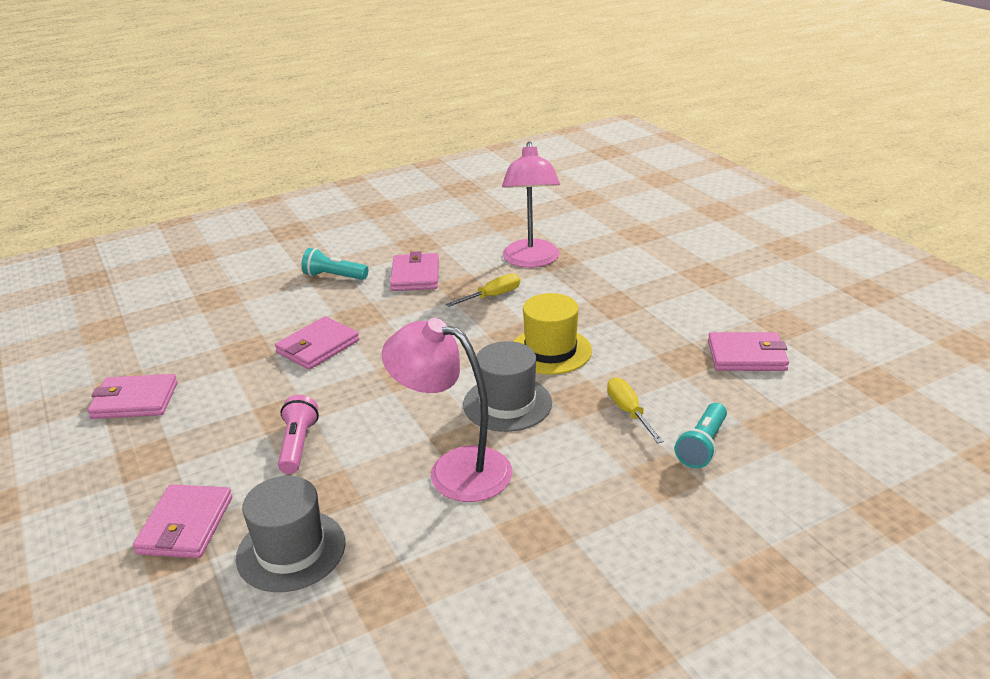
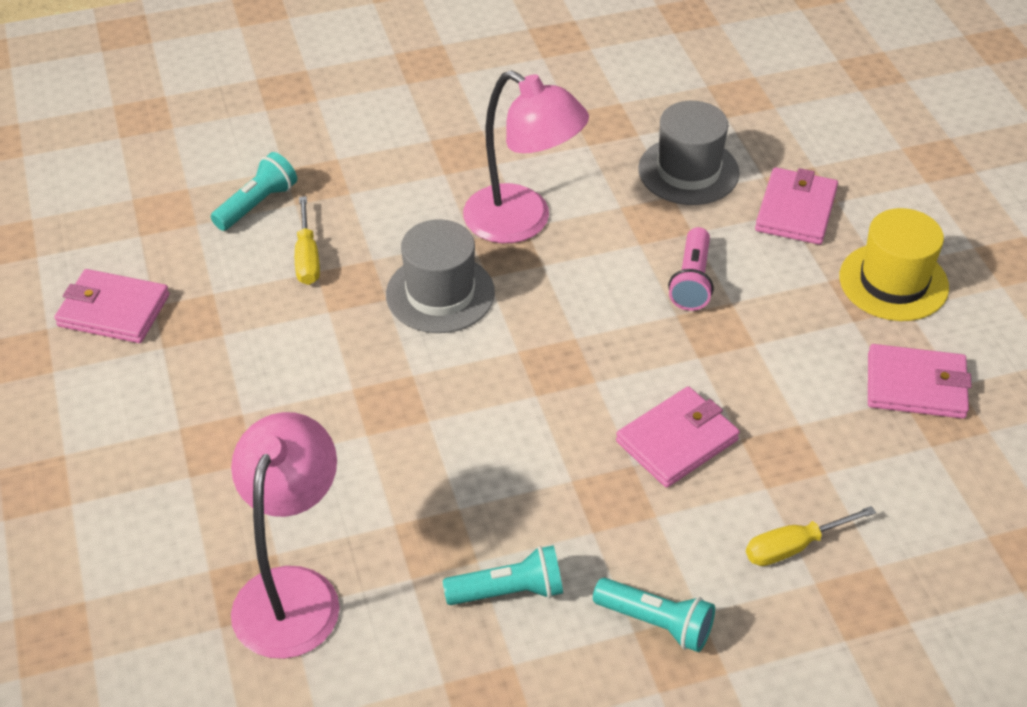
camera: 170 degrees left, 15 degrees up
(415, 276) = (509, 591): pink wallet -> turquoise flashlight
(492, 296) = (393, 503): yellow screwdriver -> yellow screwdriver (793, 547)
(550, 351) = (353, 367): yellow hat -> yellow hat (893, 282)

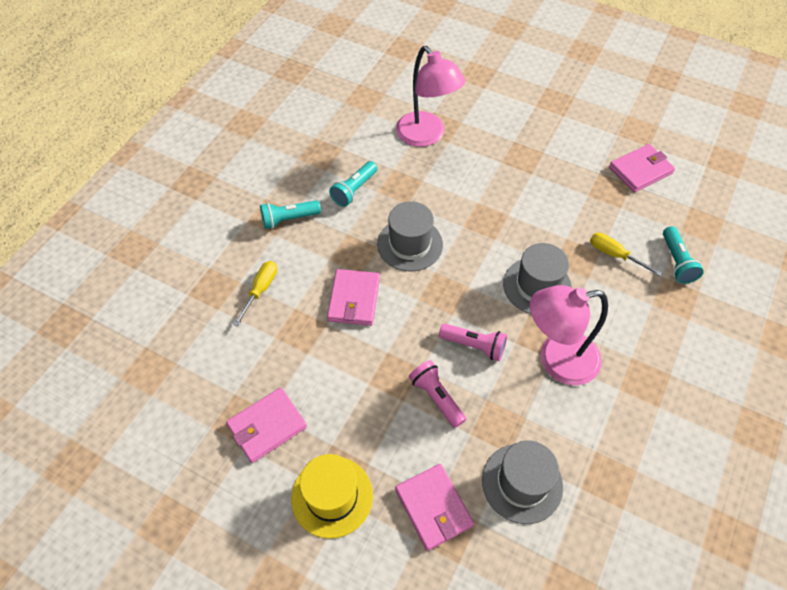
camera: 135 degrees right, 10 degrees up
(526, 451) = (410, 244): none -> grey hat
(591, 293) = (474, 346): none -> pink flashlight

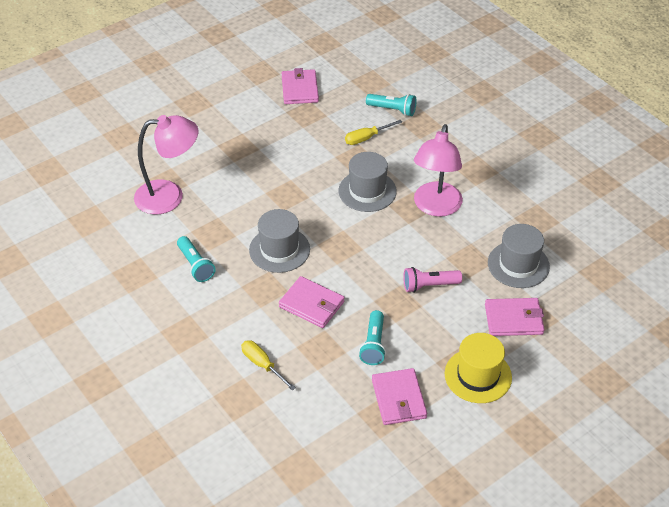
camera: 65 degrees left, 10 degrees down
(289, 219) = (197, 321): turquoise flashlight -> turquoise flashlight (373, 345)
(474, 346) = (398, 247): pink flashlight -> none

